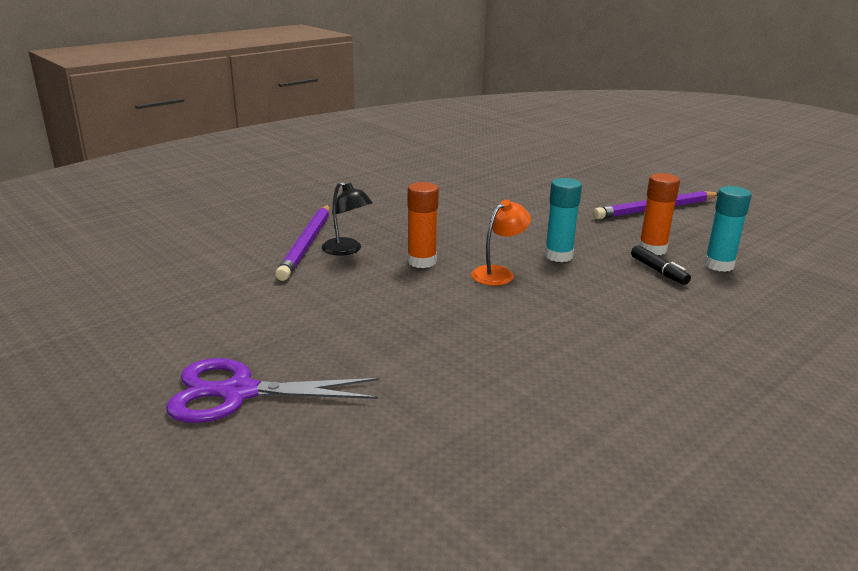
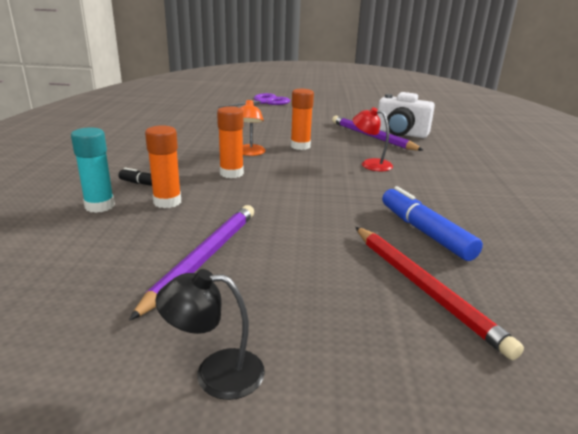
camera: 135 degrees right, 0 degrees up
(264, 235) = (401, 134): none -> white camera
(347, 250) = (347, 140): black lamp -> black lamp (215, 373)
(404, 220) = (370, 164): none -> red lamp
(492, 178) = (424, 232): none -> blue marker
(549, 167) = (423, 288): none -> red pencil
(558, 256) = (231, 173): turquoise glue stick -> orange glue stick

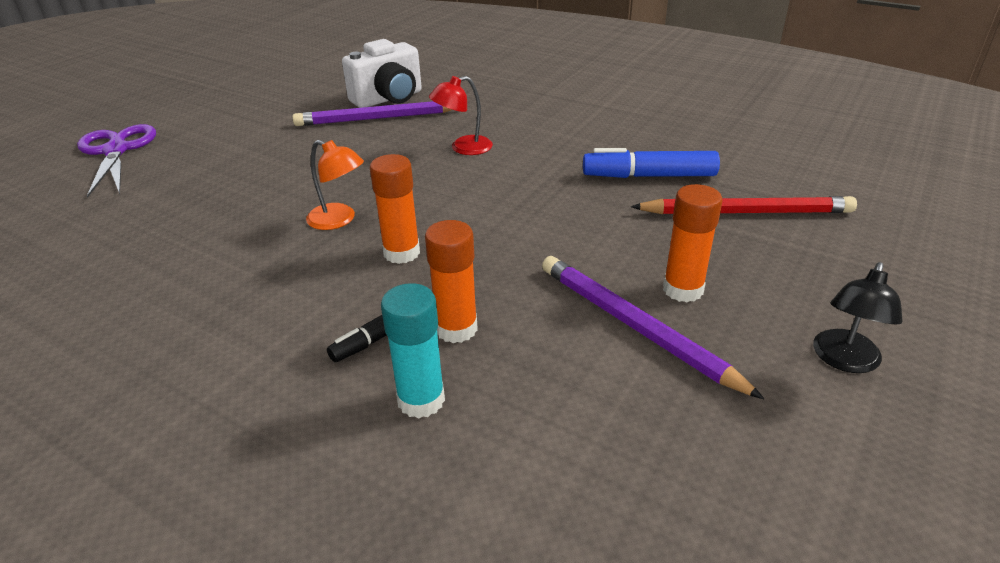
camera: 60 degrees left, 10 degrees up
(300, 146) = (356, 175): orange glue stick -> orange glue stick (683, 289)

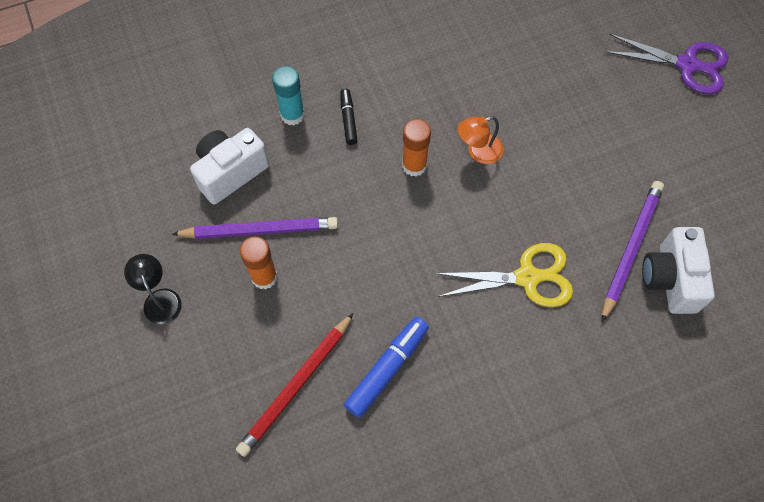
camera: 125 degrees right, 30 degrees up
(456, 329) = (326, 154): orange glue stick -> none
(463, 148) = (527, 277): red lamp -> yellow scissors
(592, 409) = (230, 172): none -> white camera

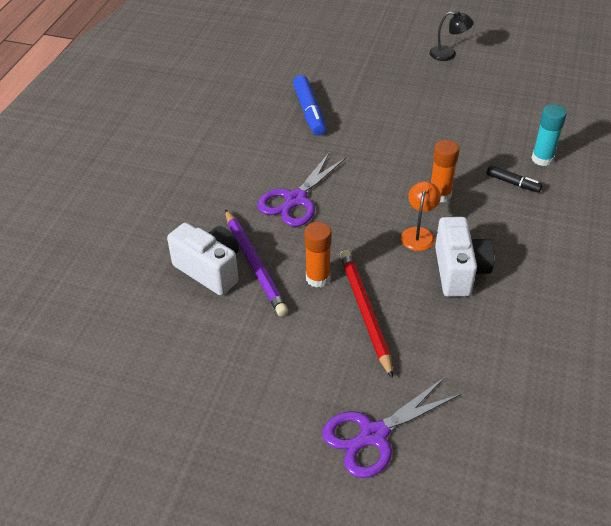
camera: 130 degrees right, 20 degrees down
(230, 172) = (516, 112): white camera -> white camera (459, 271)
(259, 230) = (457, 106): purple pencil -> none
(264, 277) = (422, 94): orange glue stick -> orange glue stick (318, 278)
(296, 386) = (339, 77): red pencil -> red pencil (365, 312)
(527, 277) = (296, 199): yellow scissors -> purple scissors

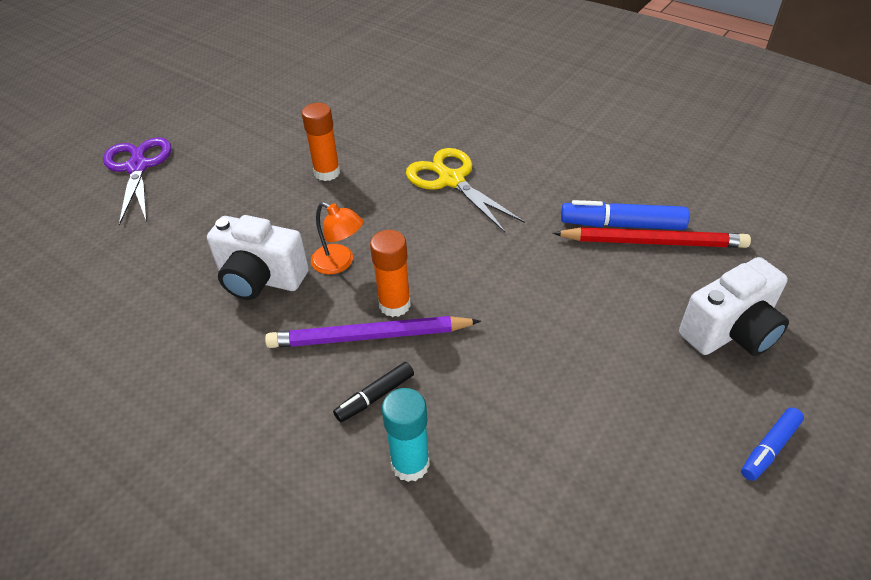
camera: 110 degrees right, 0 degrees up
(210, 270) = (382, 112): white camera -> white camera (730, 332)
(254, 264) = (372, 137): purple pencil -> purple pencil (369, 336)
(296, 199) = (451, 180): purple scissors -> yellow scissors
(365, 312) = (262, 193): red pencil -> red pencil (653, 242)
(448, 54) = (769, 448): black lamp -> blue marker

